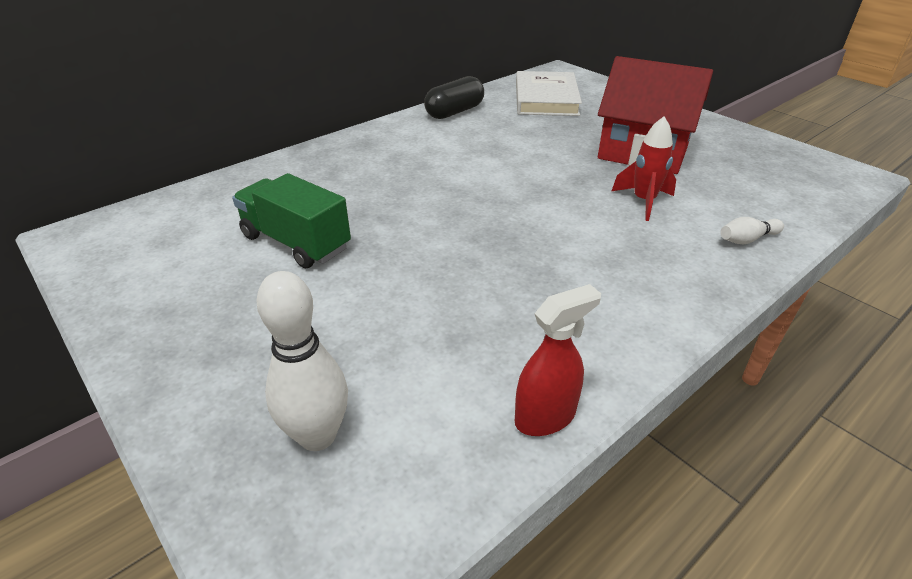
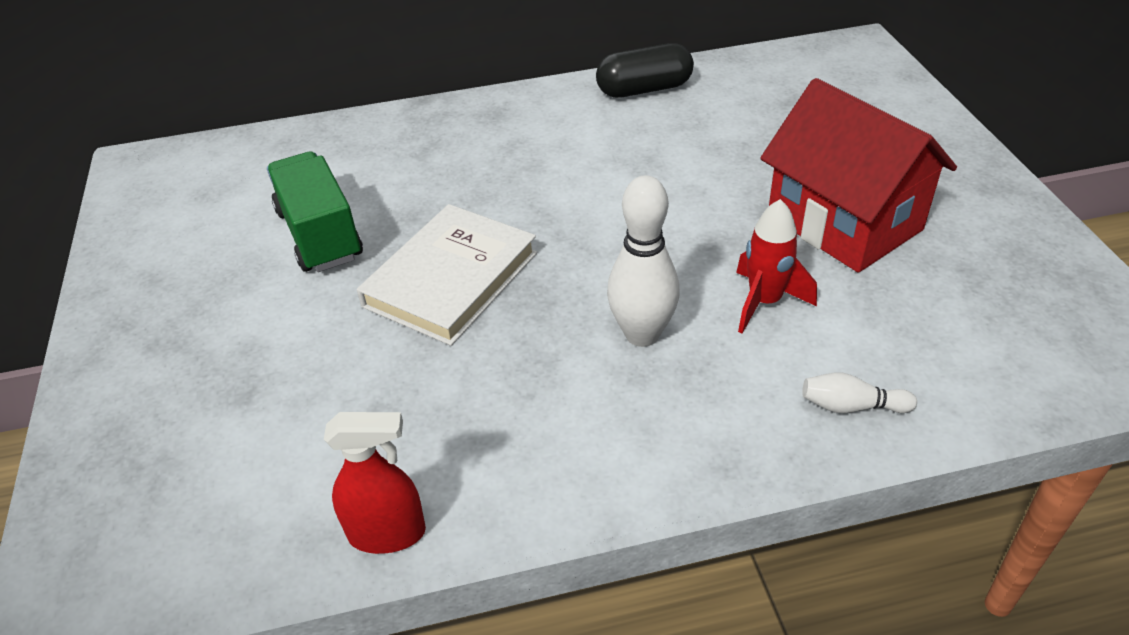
camera: 30 degrees right, 5 degrees up
(317, 436) = (179, 462): white bowling pin -> white bowling pin (642, 334)
(546, 99) = (790, 94): white book -> white book (451, 279)

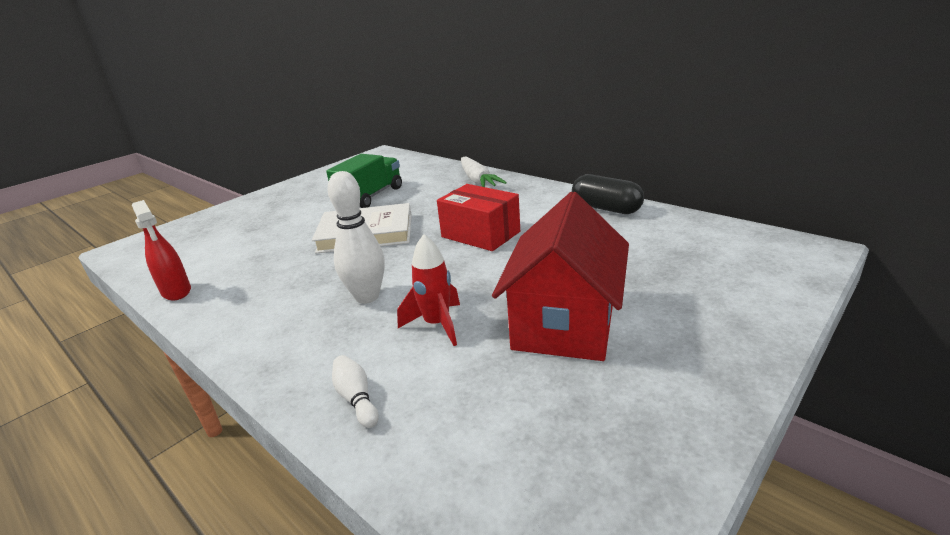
camera: 55 degrees right, 15 degrees down
(420, 128) = (477, 180): none -> white carrot
(590, 192) = (480, 234): none -> red box

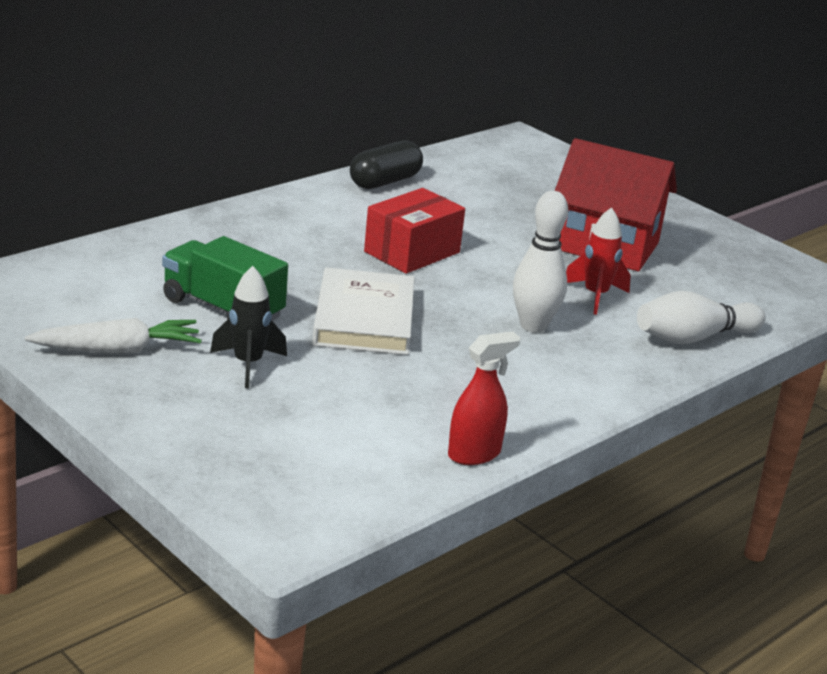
camera: 90 degrees left, 0 degrees up
(303, 213) = (248, 364): none -> black rocket
(356, 399) = (693, 338): white bowling pin -> white bowling pin, size x1.88
(477, 180) = (224, 228): white carrot -> white carrot (118, 350)

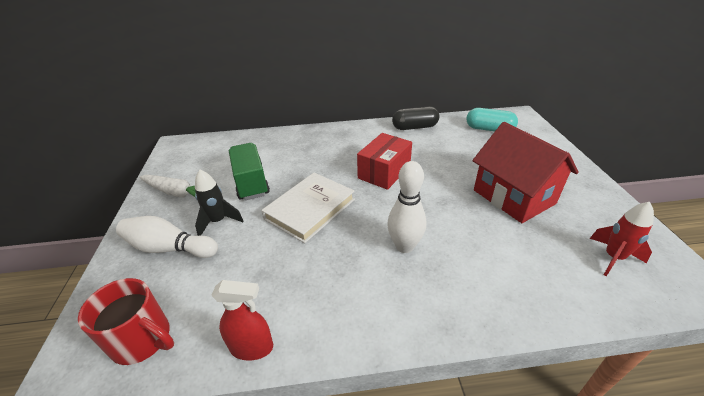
camera: 40 degrees right, 10 degrees up
(338, 490) = (143, 340): none -> red mug
(412, 252) = (384, 172): red box -> red box turned 45 degrees counterclockwise
(498, 166) = (489, 129): none -> turquoise capsule
(595, 296) = (471, 235): red rocket -> red rocket (613, 258)
(693, 338) = (519, 298): white bowling pin -> white bowling pin (169, 248)

